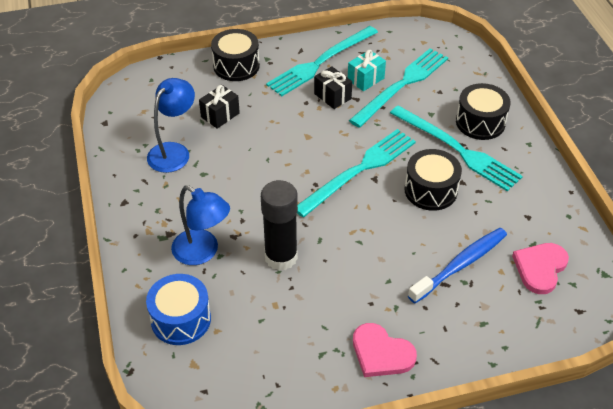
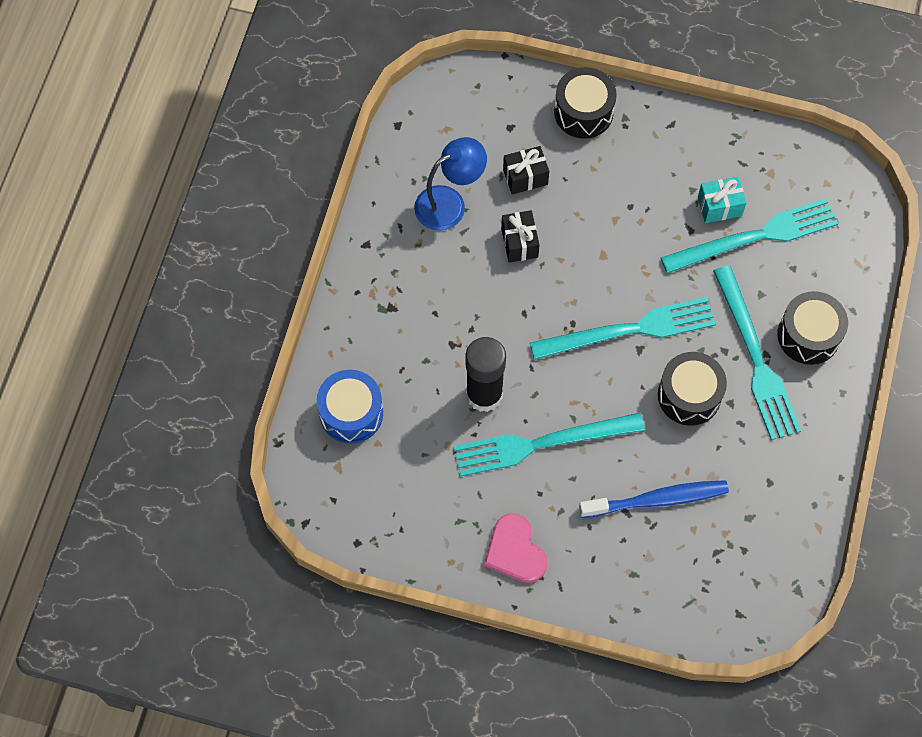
camera: 30 degrees right, 20 degrees up
(202, 252) = (411, 348): blue lamp -> none
(320, 62) = (683, 155): turquoise fork -> turquoise fork (541, 444)
(332, 96) = (665, 212): black gift -> black gift (519, 243)
(540, 268) = (736, 547): pink heart -> none

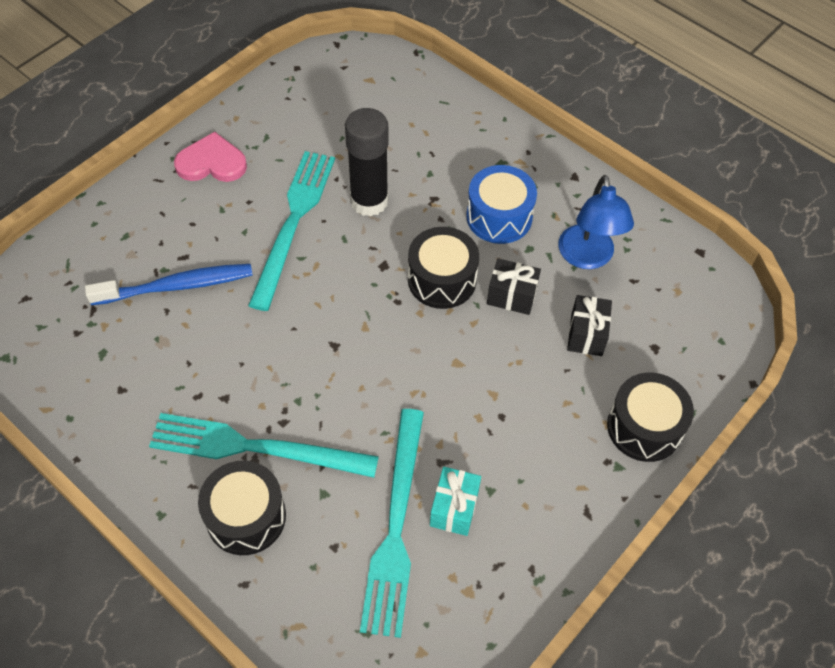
camera: 115 degrees right, 10 degrees down
(351, 413) = (412, 105): blue drum -> blue drum (499, 217)
(629, 330) = (360, 346): turquoise fork -> none
(657, 499) = (176, 286): blue toothbrush -> blue toothbrush turned 120 degrees counterclockwise
(689, 395) = (257, 364): black drum -> black drum (442, 279)

